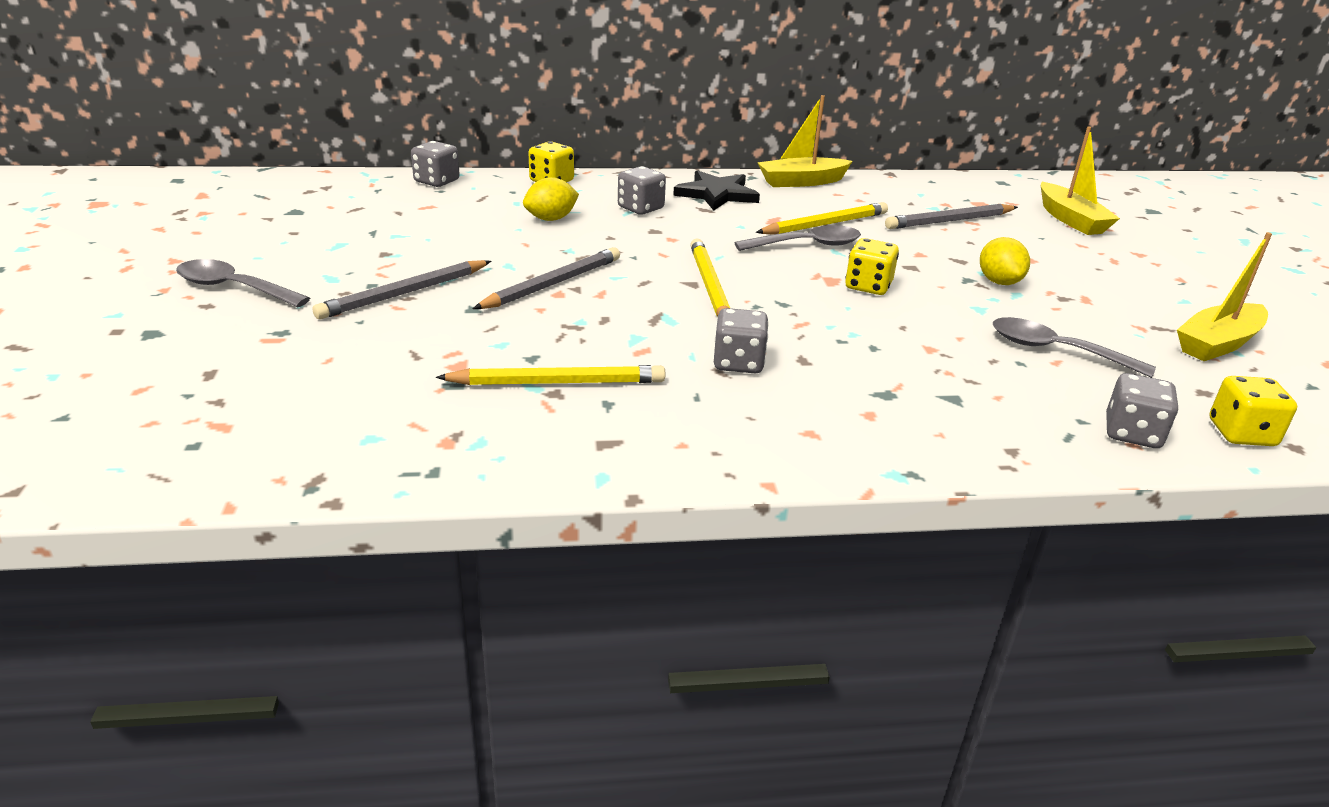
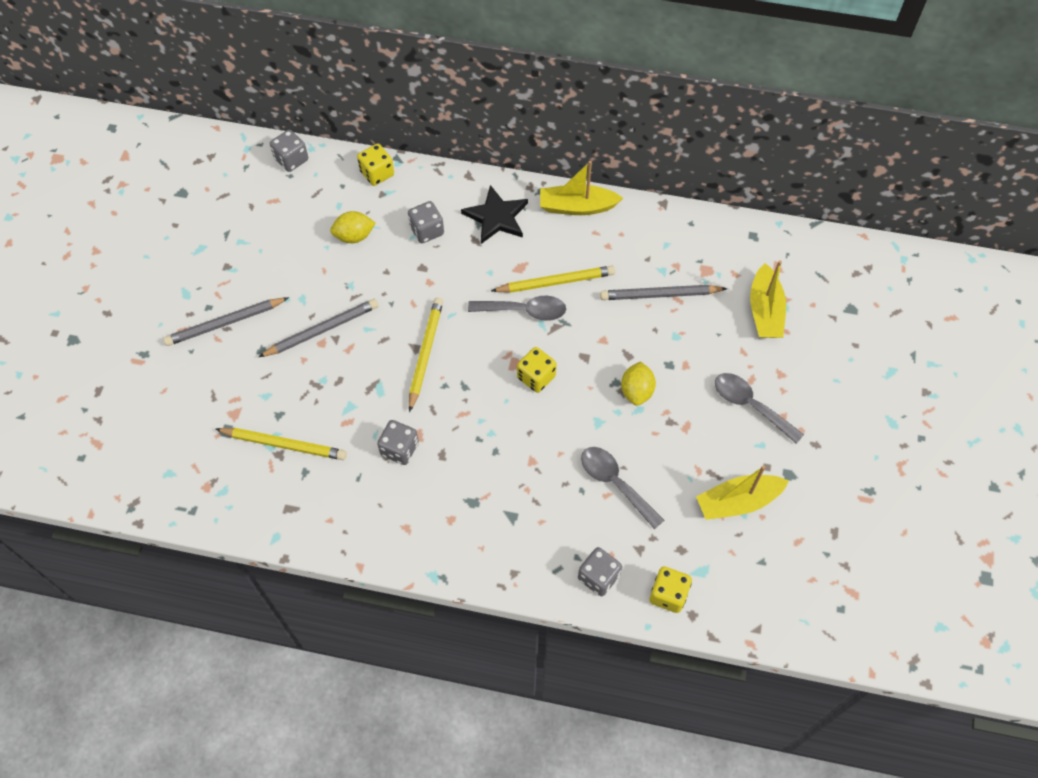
camera: 20 degrees right, 30 degrees up
(233, 288) = (125, 295): grey spoon -> grey spoon (750, 405)

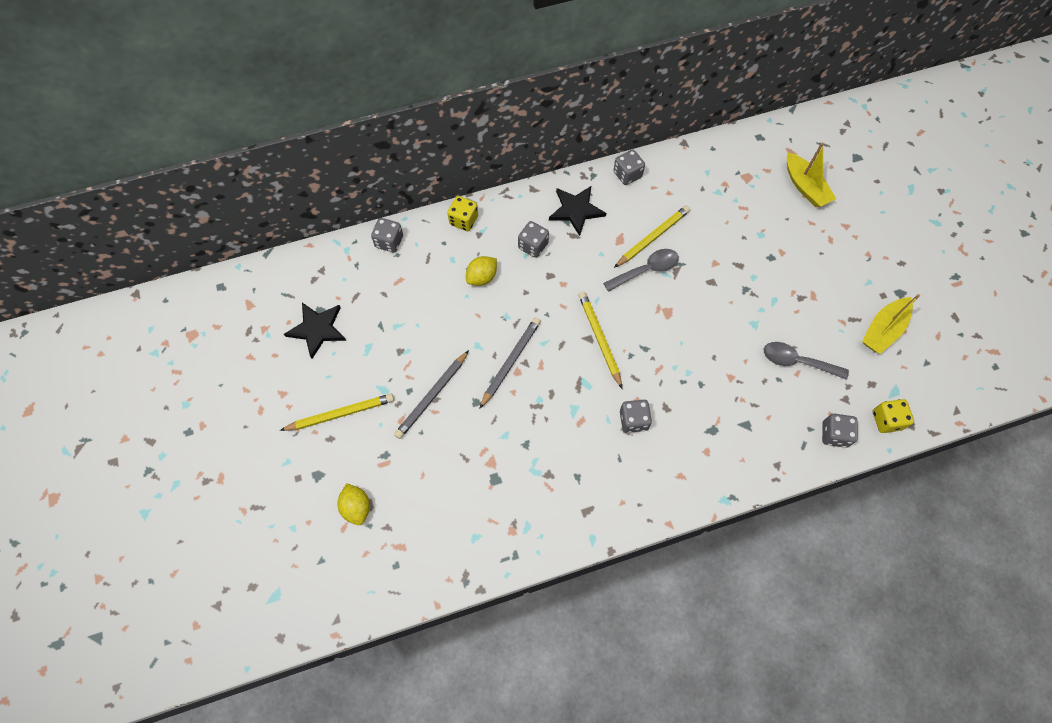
camera: 30 degrees left, 5 degrees up
(167, 208) = (317, 329): none -> black star
(284, 445) = (547, 465): yellow pencil -> yellow pencil (341, 414)
(536, 377) = (689, 314): yellow dice -> none
(577, 207) = (627, 174): yellow boat -> grey dice
(636, 391) = (763, 288): yellow lemon -> yellow lemon (357, 507)
(659, 294) = (729, 210): grey pencil -> none
(750, 405) = (843, 258): grey spoon -> none

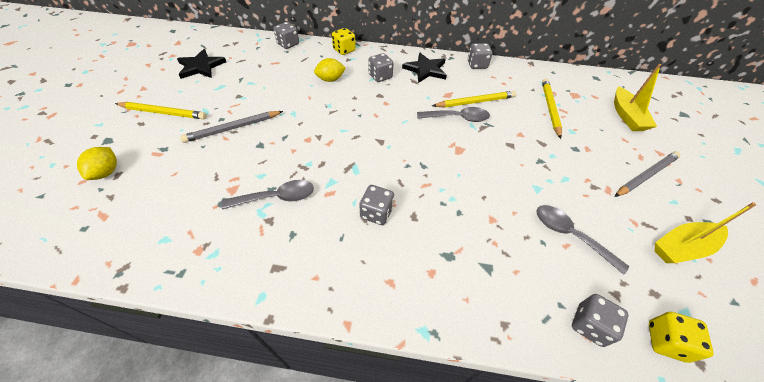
camera: 25 degrees right, 15 degrees down
(511, 362) = (308, 131): grey pencil -> grey pencil (646, 176)
(538, 450) = (276, 197): none -> grey spoon
(600, 338) = (389, 144): yellow pencil -> yellow pencil (550, 108)

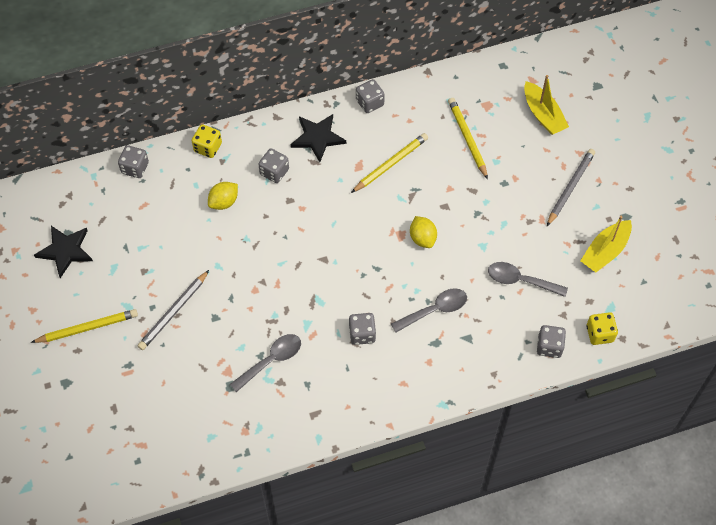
camera: 25 degrees left, 10 degrees up
(106, 172) = (102, 411): yellow lemon -> yellow lemon (422, 238)
(457, 118) = (382, 195): grey spoon -> grey spoon (435, 310)

